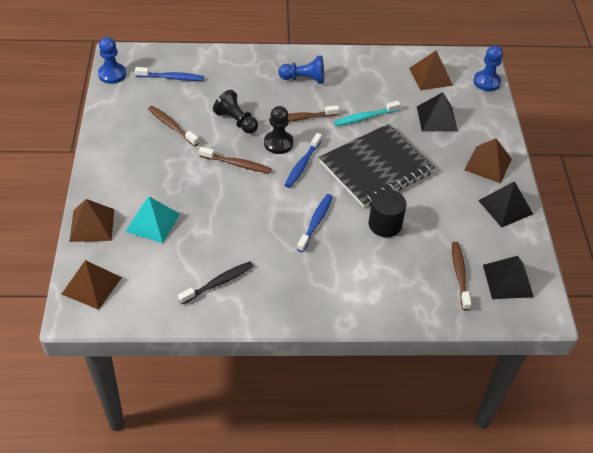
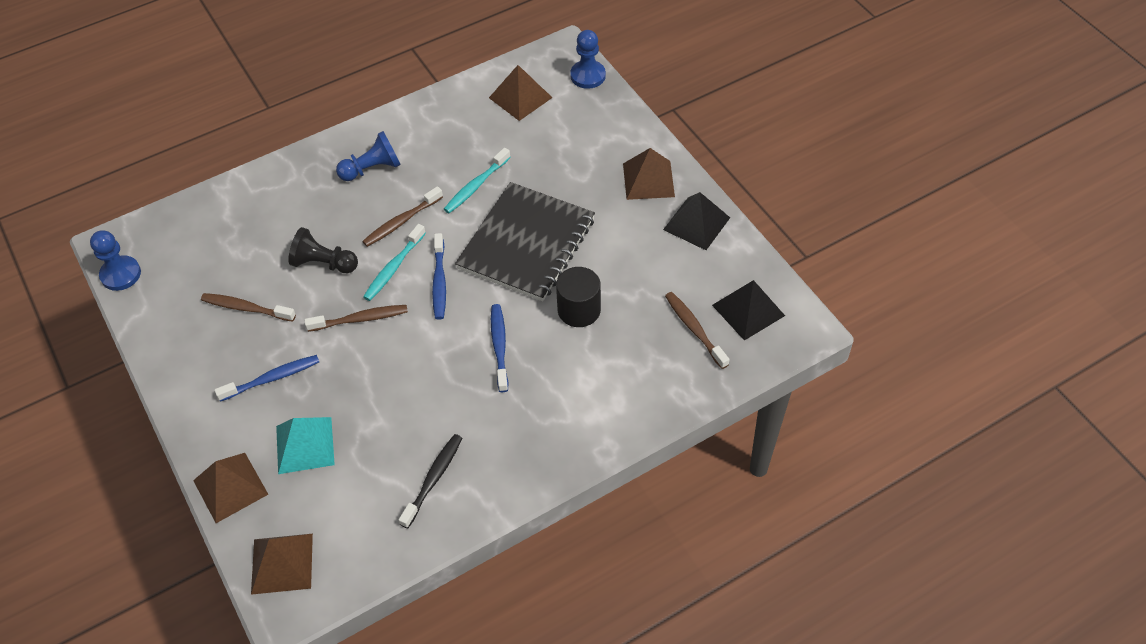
camera: 25 degrees left, 5 degrees up
(171, 78) = (203, 243): blue toothbrush -> blue toothbrush (272, 378)
(278, 143) = (393, 268): black pawn -> turquoise toothbrush
(437, 118) = (559, 148): black pyramid -> none

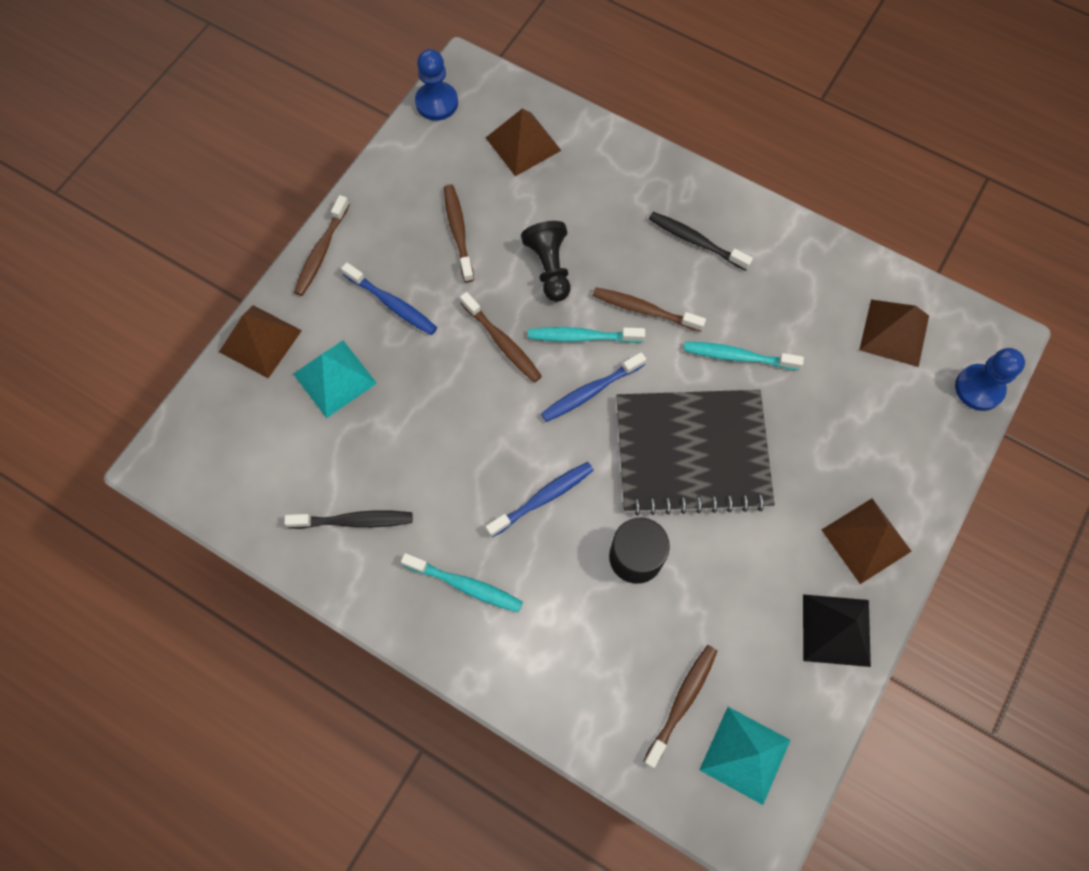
camera: 60 degrees right, 15 degrees up
(186, 410) = (321, 252): none -> brown toothbrush
(282, 563) = (203, 434): brown pyramid -> brown pyramid (523, 143)
(372, 169) = (695, 241): blue pawn -> black toothbrush
(533, 424) = (465, 585): none -> turquoise toothbrush
(748, 310) = (745, 755): black pyramid -> turquoise pyramid

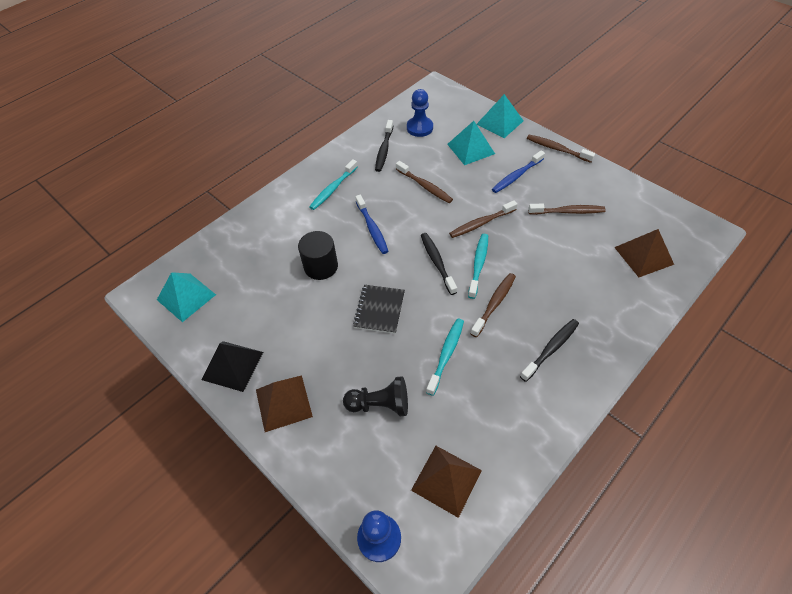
camera: 105 degrees right, 15 degrees down
(260, 341) = (500, 122): brown pyramid -> turquoise pyramid
(436, 103) = (678, 212): blue pawn -> blue pawn (419, 128)
(549, 268) = (535, 255): black pawn -> black pawn (380, 404)
(590, 391) = (437, 262): blue toothbrush -> black toothbrush
(682, 702) = (229, 273): brown toothbrush -> brown toothbrush (425, 186)
(692, 453) = (379, 310): black notebook -> black notebook, size x0.50

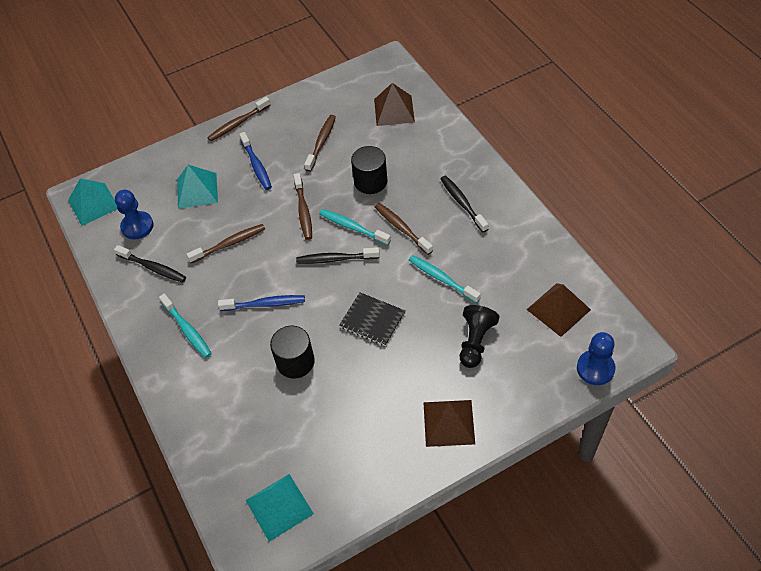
camera: 70 degrees left, 0 degrees up
(232, 365) = (390, 465): black pyramid -> none
(500, 122) = (172, 155): turquoise pyramid -> turquoise pyramid (93, 204)
(540, 262) = (370, 181): none -> black cylinder

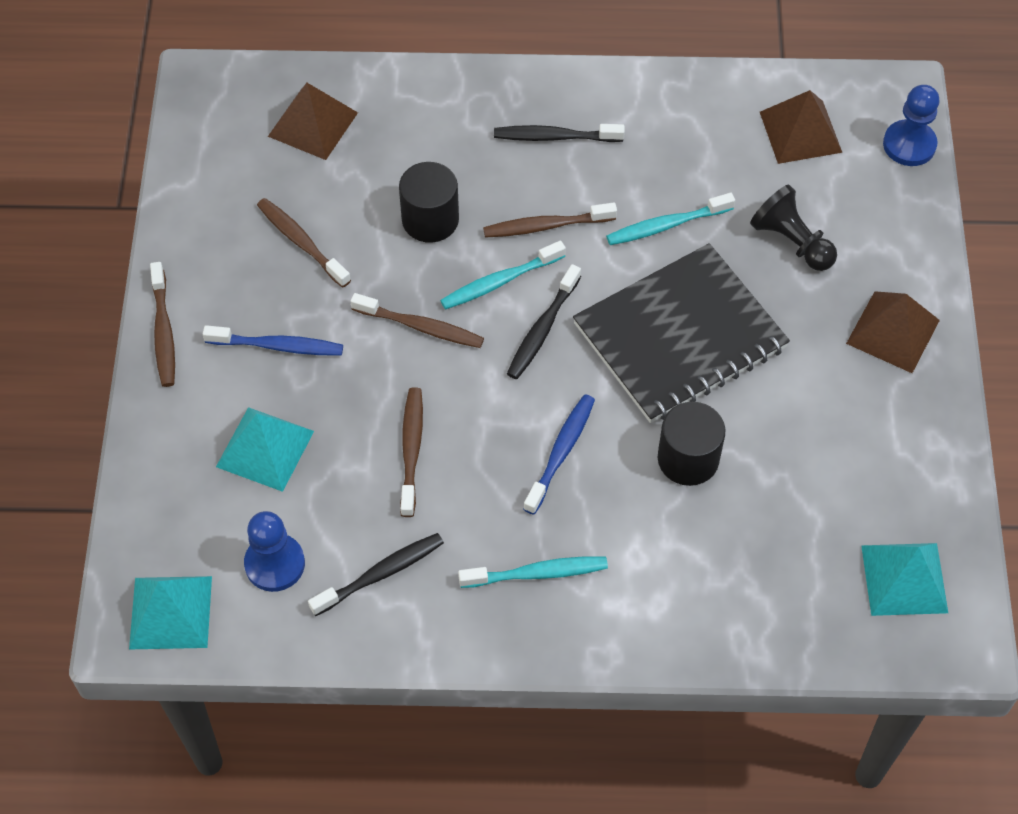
camera: 65 degrees left, 5 degrees up
(372, 320) = (679, 336): black notebook -> black notebook, size x2.00

